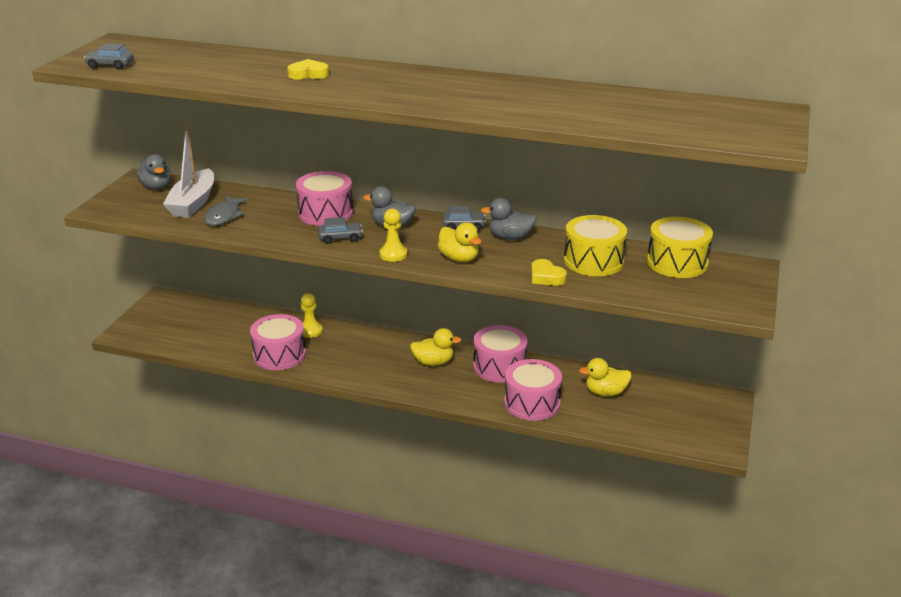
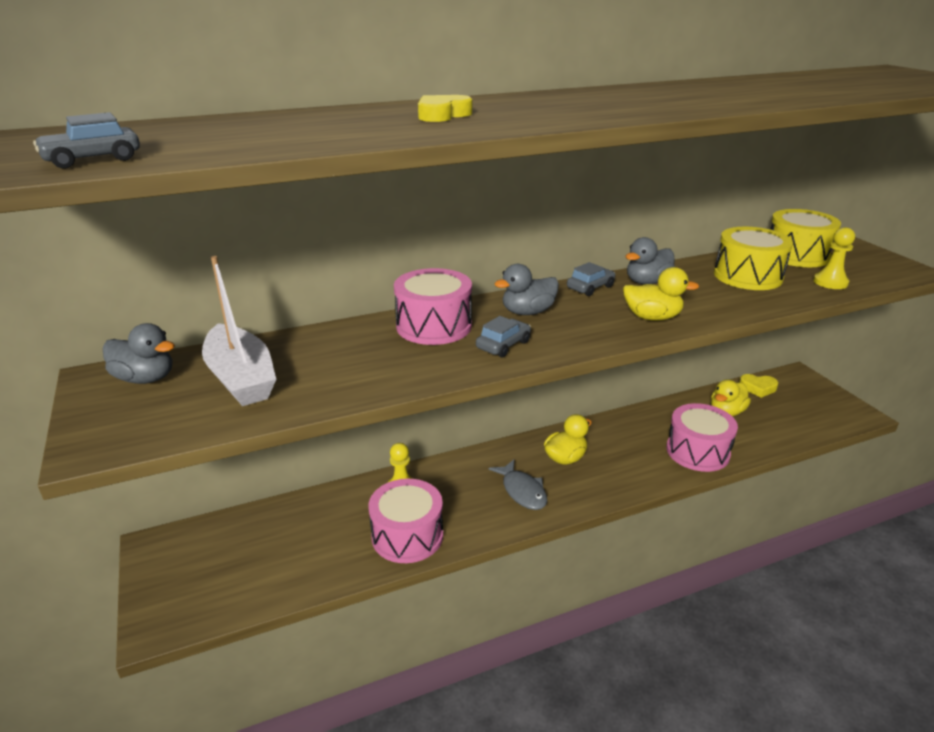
camera: 40 degrees left, 0 degrees up
(224, 216) = (316, 377): grey fish -> grey fish (522, 491)
(393, 254) = (589, 339): yellow pawn -> yellow pawn (830, 282)
(499, 366) = (622, 432): pink drum -> none
(546, 277) = (750, 303): yellow heart -> yellow heart (757, 388)

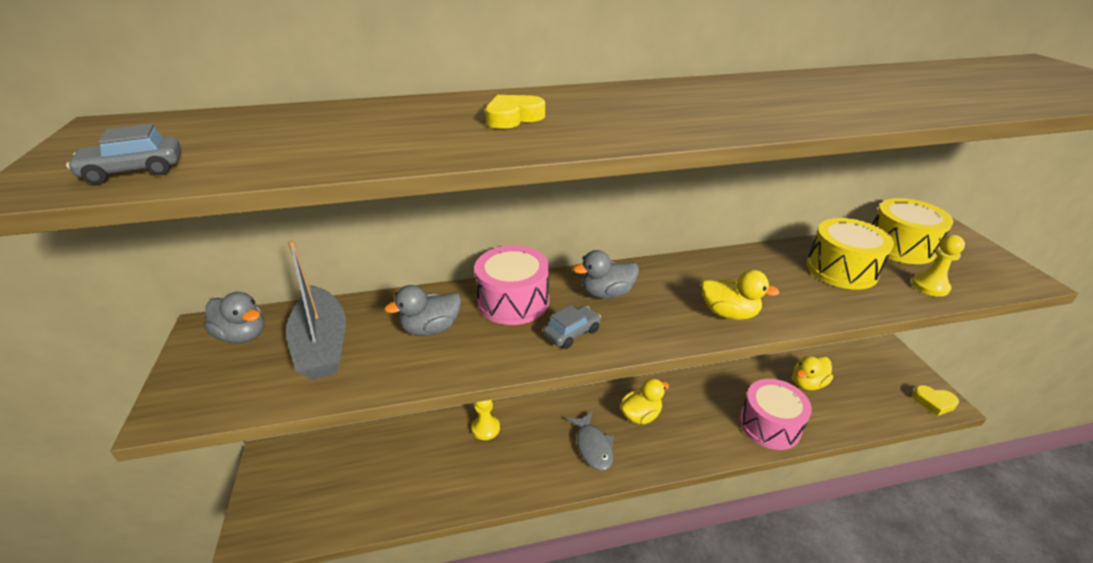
camera: 10 degrees right, 5 degrees up
(241, 378) = (322, 345): white boat -> grey boat
(407, 536) = (479, 479): pink drum -> none
(590, 287) = (676, 268): grey car -> none
(647, 282) = (735, 267): grey duck -> grey duck (431, 329)
(757, 388) = (844, 360): yellow heart -> yellow heart (933, 402)

